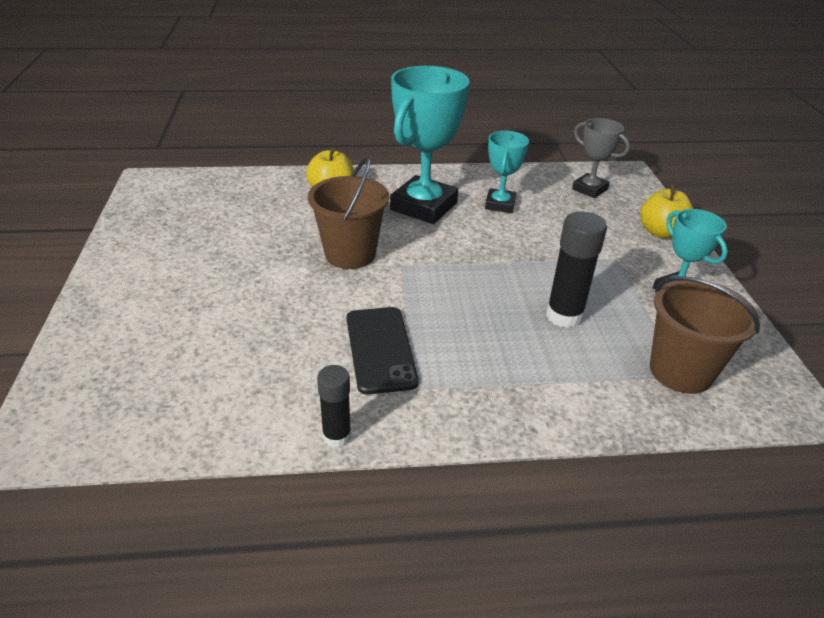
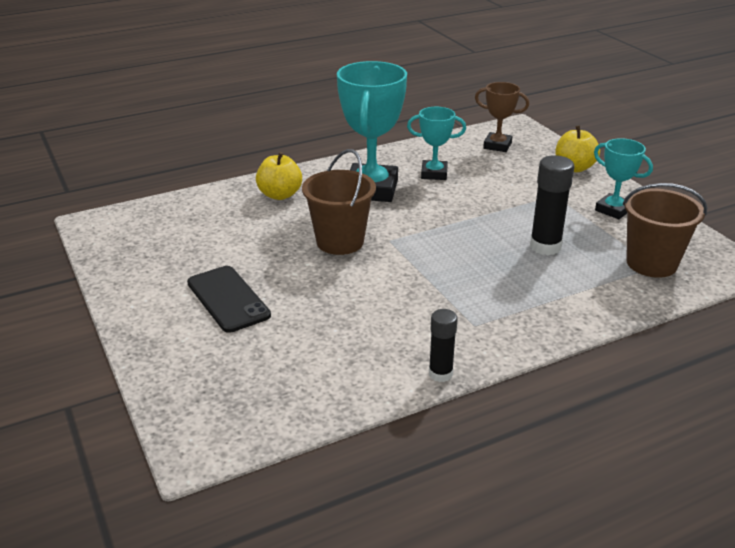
camera: 20 degrees left, 5 degrees down
(380, 349) = (424, 306): black phone -> black phone (228, 299)
(500, 204) = (434, 174): turquoise trophy -> turquoise trophy turned 75 degrees counterclockwise
(590, 189) = (497, 145): grey trophy -> brown trophy

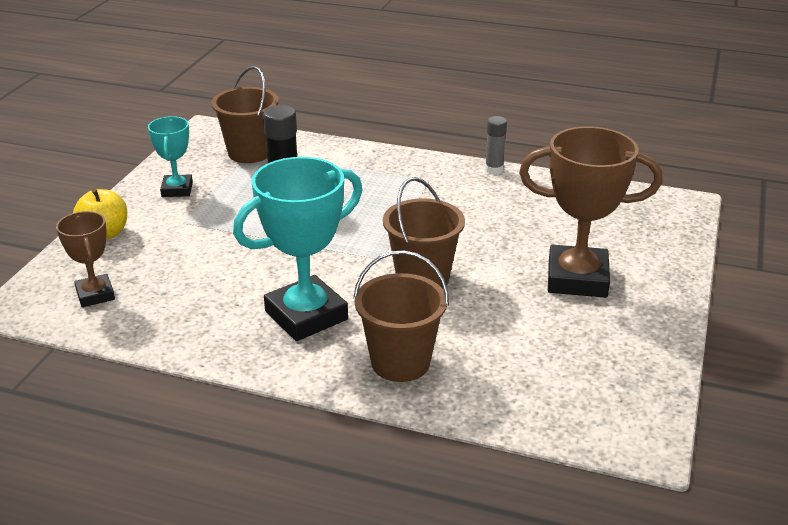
camera: 135 degrees left, 0 degrees up
(228, 299) = (577, 279): black phone -> brown trophy
(280, 195) = (400, 362): yellow apple -> brown bucket
(434, 174) = (220, 298): turquoise trophy -> none
(440, 374) = (494, 169): black glue stick -> grey glue stick

